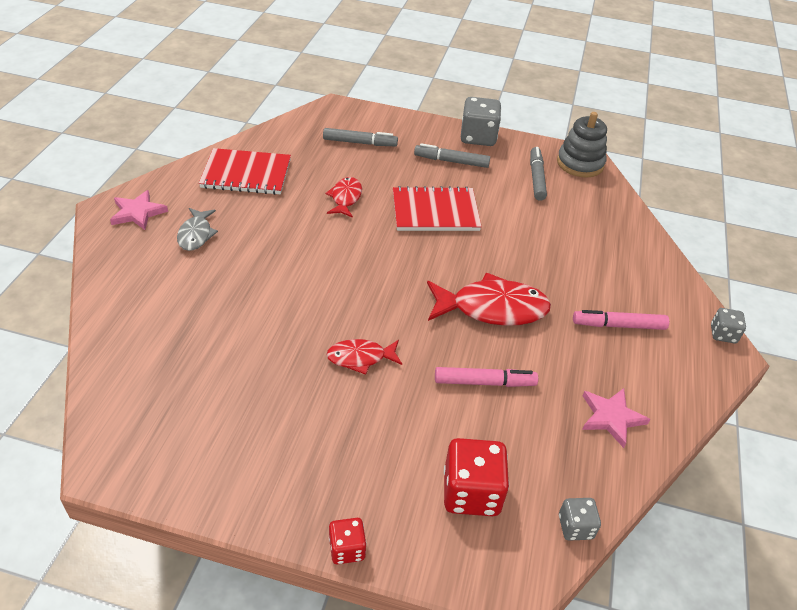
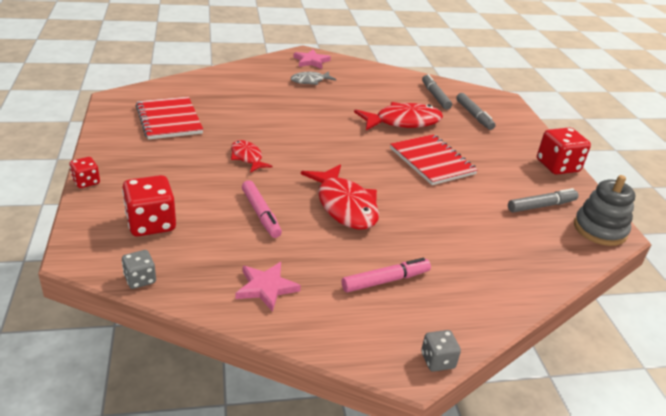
camera: 65 degrees right, 10 degrees down
(246, 174) = (385, 83): red notebook -> red notebook (169, 120)
(345, 198) = (403, 122): red fish -> red fish, size x1.79
(451, 161) = (505, 158): grey marker -> grey marker (435, 96)
(478, 137) = (557, 166): grey dice -> red dice
(618, 325) = (385, 280): pink marker -> pink marker turned 90 degrees clockwise

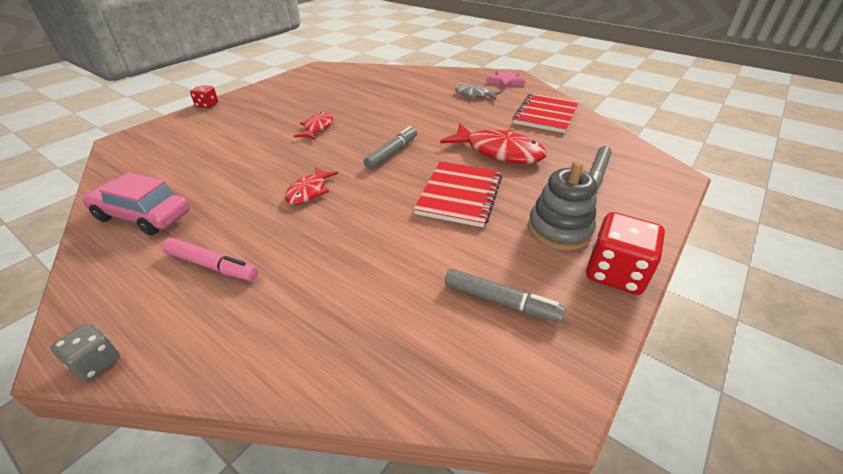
camera: 50 degrees right, 5 degrees up
(140, 279) = (110, 169): grey dice -> none
(151, 224) = (182, 142): red dice -> none
(169, 120) = (321, 88): red notebook -> red notebook (545, 115)
(261, 214) = (246, 167): pink marker -> none
(266, 287) = (143, 216): pink star -> pink car
(345, 206) = (309, 191): red fish -> red fish, size x0.56
(435, 96) = (581, 143): grey marker -> grey marker (392, 153)
(599, 229) = (532, 381): grey stacking toy -> grey stacking toy (559, 230)

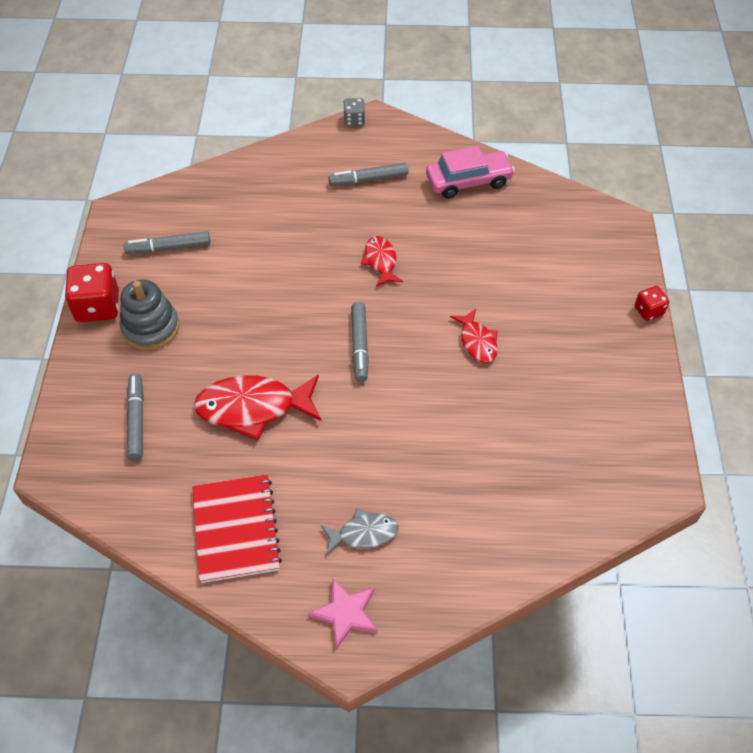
camera: 145 degrees right, 15 degrees up
(212, 265) = (368, 179): pink marker -> grey marker
(460, 195) = (253, 323): red notebook -> none

